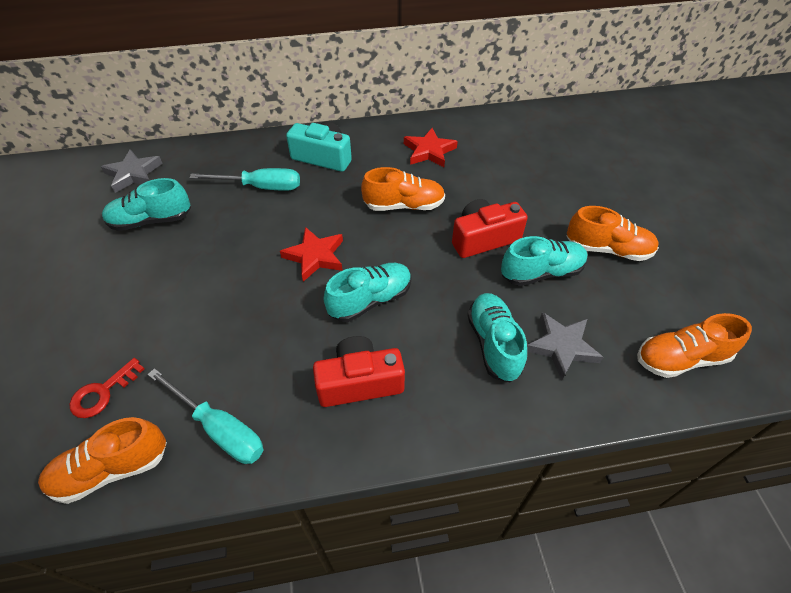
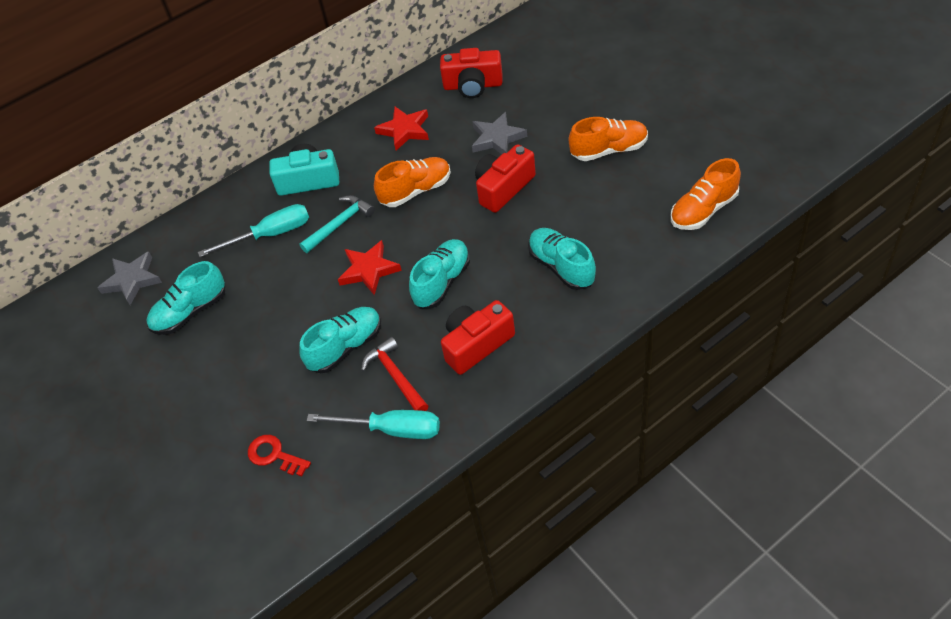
camera: 20 degrees left, 0 degrees up
(103, 392) = (274, 455): red key -> red key turned 105 degrees clockwise
(111, 469) = (330, 496): orange shoe -> none
(263, 373) = (396, 377): none -> red hammer
(320, 204) = (339, 224): none -> turquoise hammer
(511, 139) = (473, 85): none -> red camera
(541, 272) = (567, 194): turquoise shoe -> turquoise shoe (346, 347)
(561, 347) = (613, 244): grey star -> grey star (497, 138)

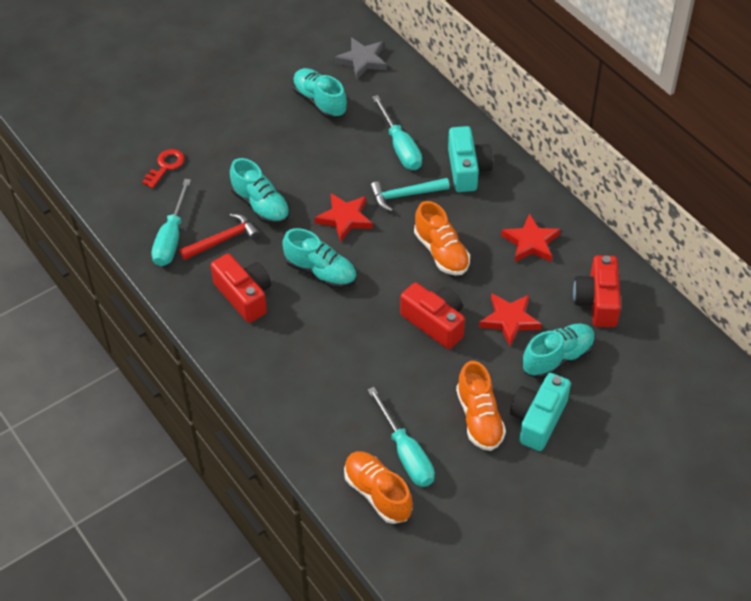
camera: 85 degrees right, 0 degrees up
(339, 224) = (405, 195): turquoise hammer -> turquoise hammer turned 120 degrees clockwise
(497, 138) = (509, 320): grey star -> red star
(561, 267) = (322, 364): turquoise shoe -> turquoise shoe (558, 358)
(604, 114) = (538, 419): none -> turquoise camera
(655, 195) = (406, 453): none -> turquoise screwdriver

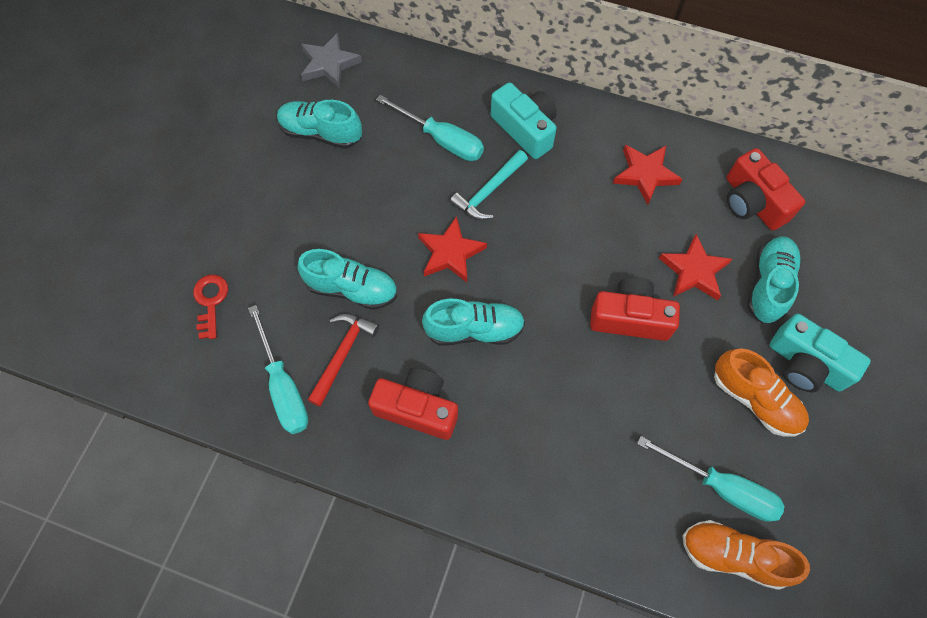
camera: 35 degrees left, 15 degrees up
(441, 252) = (573, 234): orange shoe -> none
(538, 419) = (805, 364): turquoise camera -> turquoise camera turned 45 degrees counterclockwise

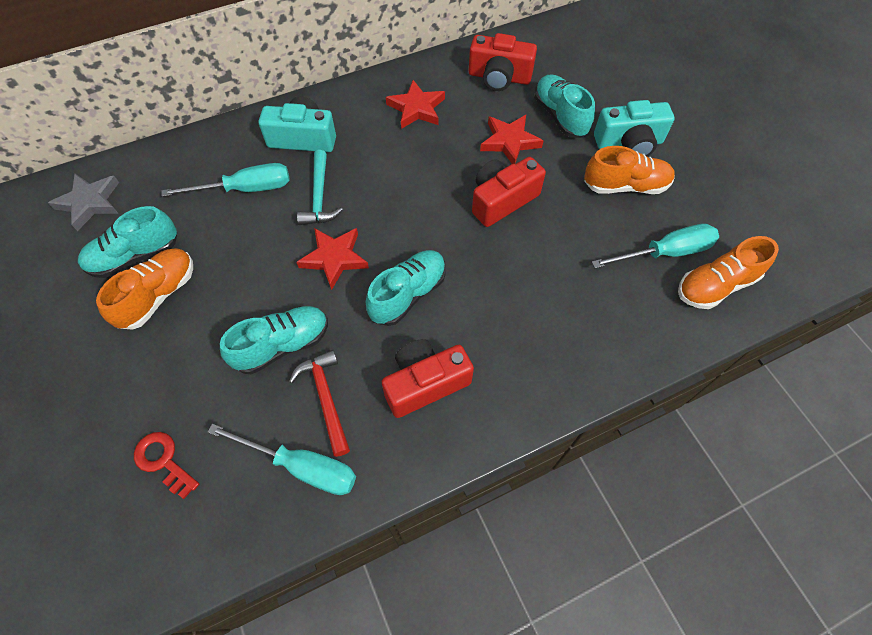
camera: 45 degrees left, 5 degrees down
(309, 177) = (159, 295): none -> orange shoe

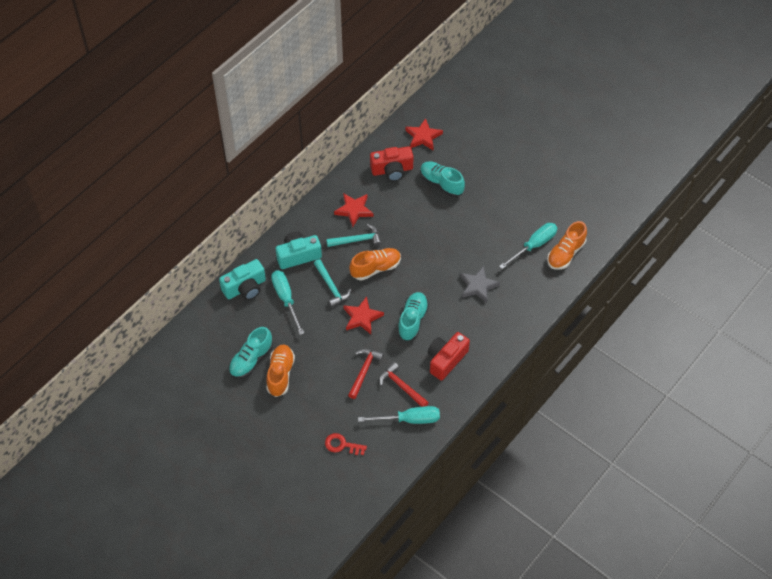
camera: 25 degrees left, 5 degrees down
(90, 203) = (200, 342): grey star -> grey star (478, 286)
(246, 189) = (286, 299): turquoise screwdriver -> turquoise screwdriver turned 75 degrees counterclockwise
(282, 345) = (364, 371): turquoise shoe -> red hammer
(396, 147) = (357, 240): none -> turquoise hammer
(502, 200) = (434, 249): red camera -> none
(509, 142) = (420, 211): red star -> red star (423, 137)
(625, 186) = (497, 214): orange shoe -> orange shoe (375, 268)
(629, 143) = (488, 187): turquoise camera -> turquoise camera (245, 288)

